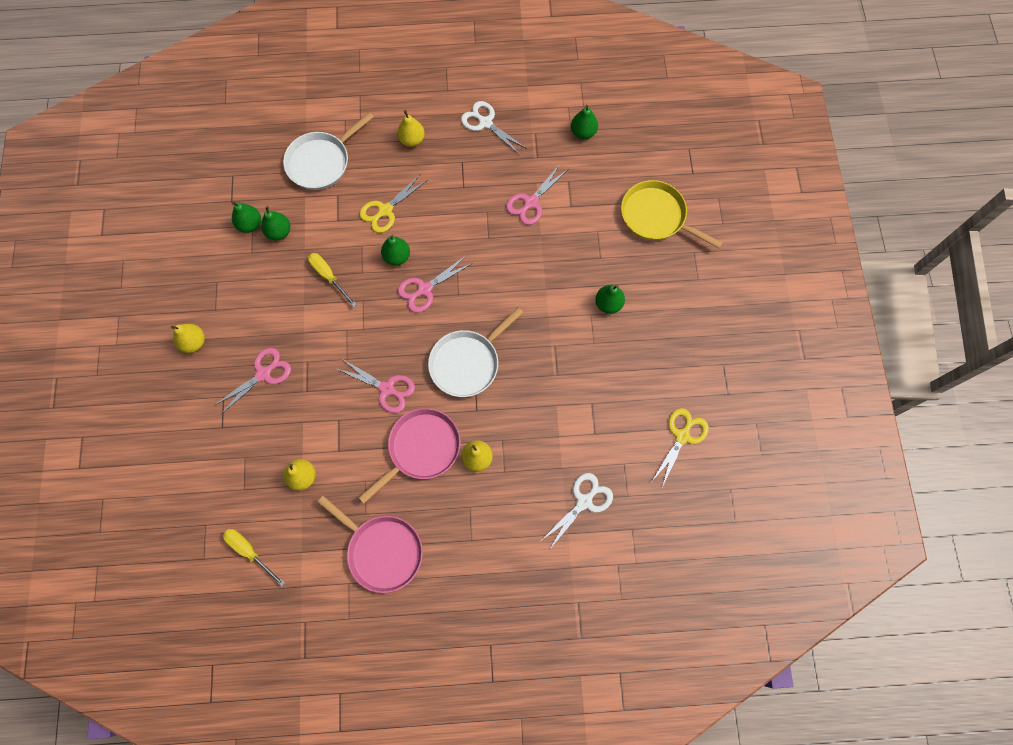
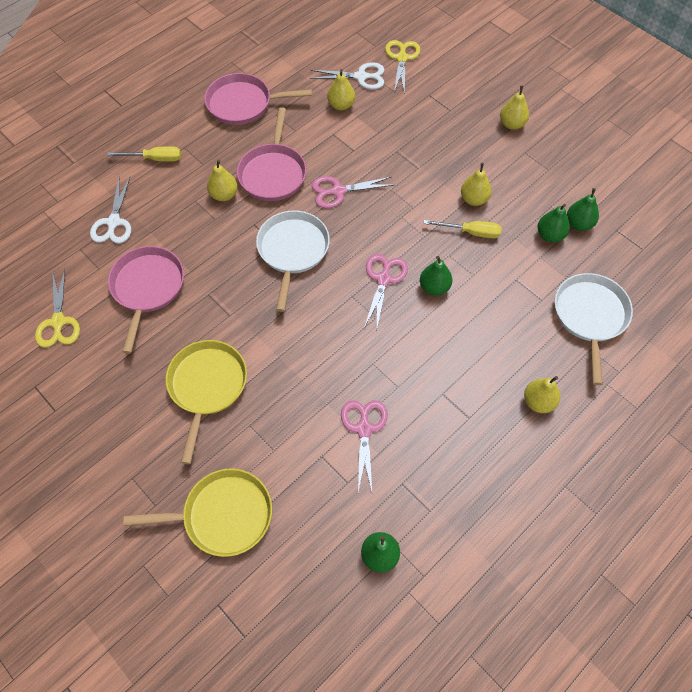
camera: 140 degrees right, 10 degrees down
(249, 551) = (331, 51): yellow screwdriver -> yellow screwdriver (155, 159)
(264, 374) = (439, 140): pink scissors -> none
(297, 301) = (474, 199): none -> yellow pear
(385, 210) = (487, 317): yellow scissors -> yellow scissors (402, 58)
(485, 123) = (490, 480): white scissors -> white scissors (361, 77)
(597, 415) = (147, 288): none -> pink pan
(608, 304) = (207, 386): green pear -> yellow pan

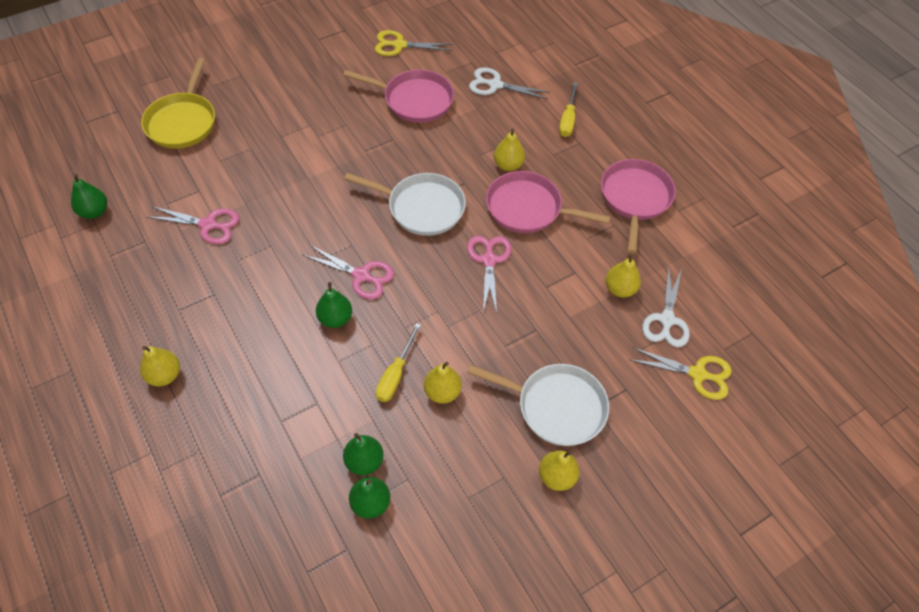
camera: 100 degrees right, 5 degrees down
(207, 386) = (300, 127): yellow pan -> none
(590, 316) = (239, 466): white pan -> white pan (556, 407)

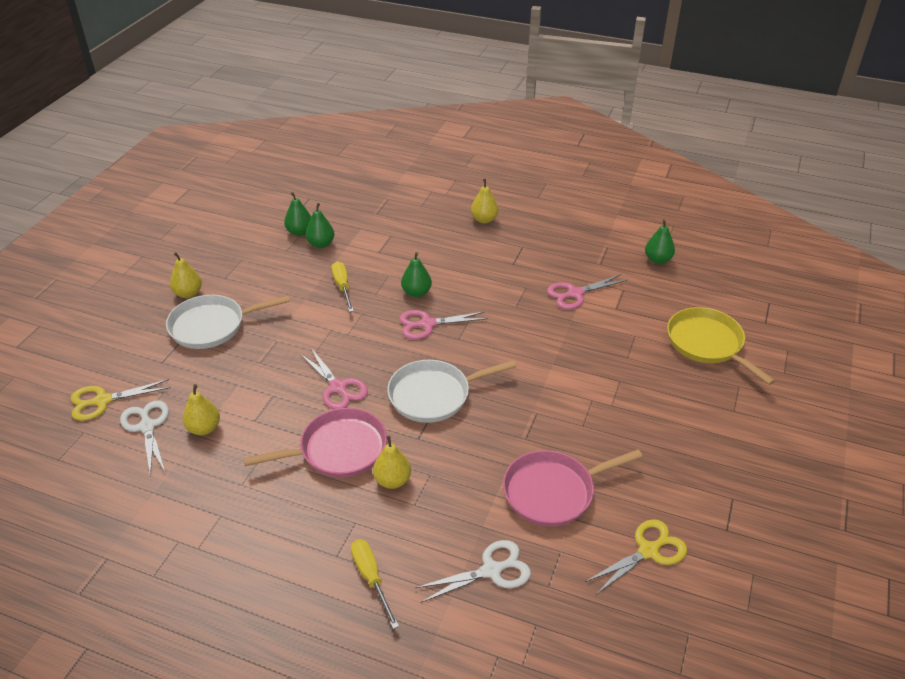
camera: 145 degrees right, 15 degrees down
(442, 392) = (301, 294): yellow pear -> none
(635, 198) = (234, 525): pink pan -> none

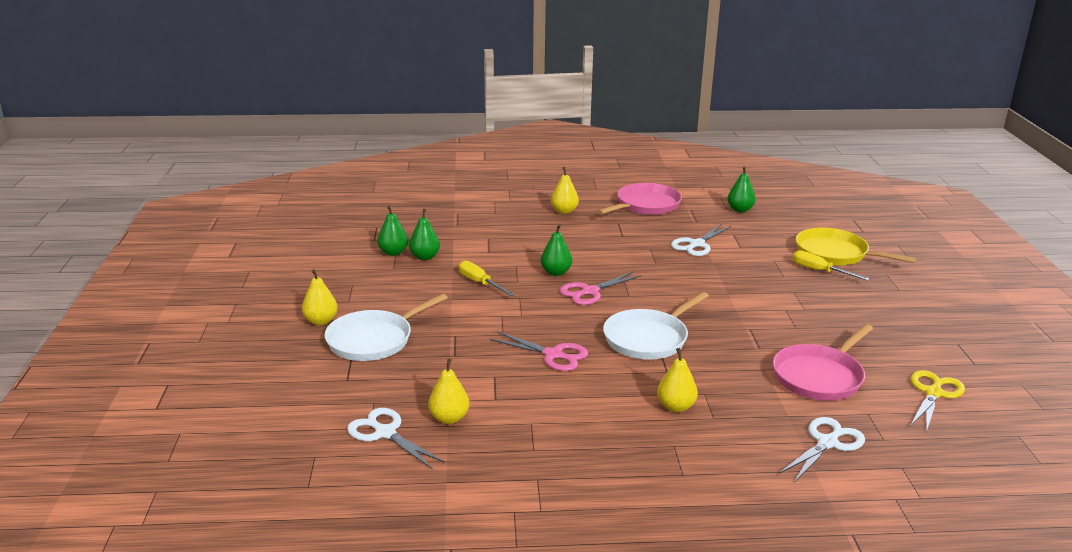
camera: 25 degrees left, 15 degrees down
(102, 401) = (311, 426): yellow scissors -> none
(339, 449) = (602, 398): pink pan -> pink pan (645, 205)
(371, 578) = (731, 480): yellow screwdriver -> yellow screwdriver (819, 271)
(575, 294) = (696, 244): pink scissors -> white scissors

